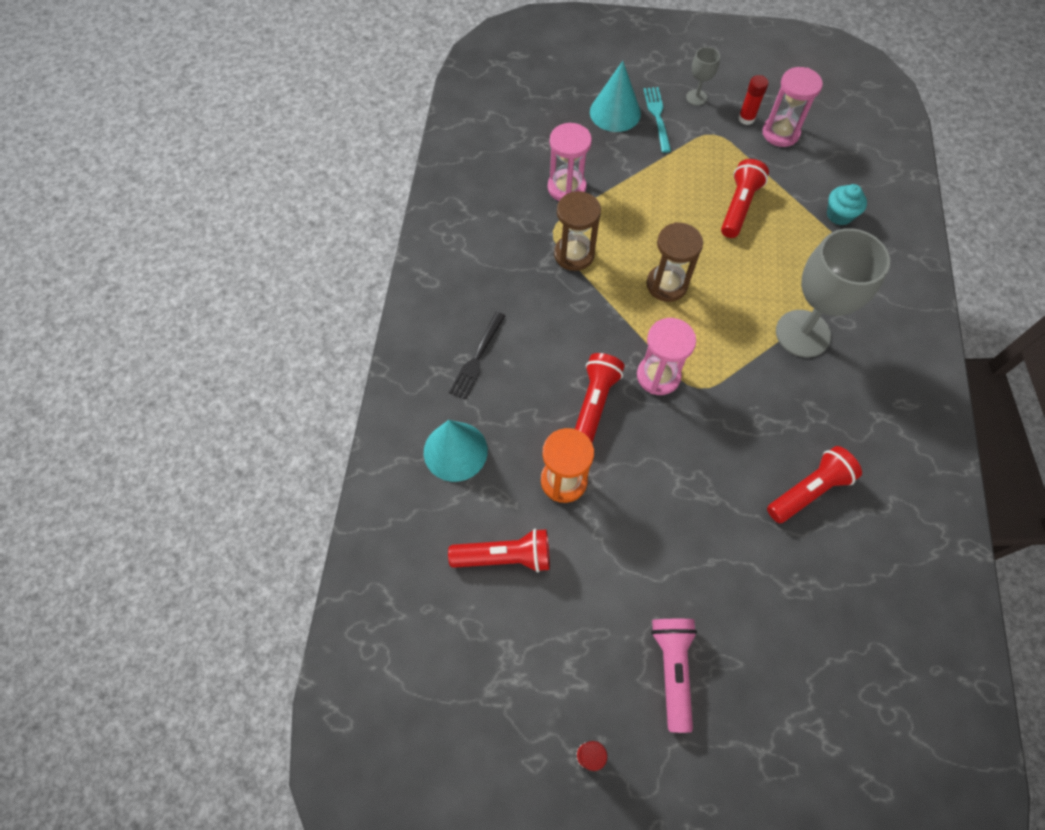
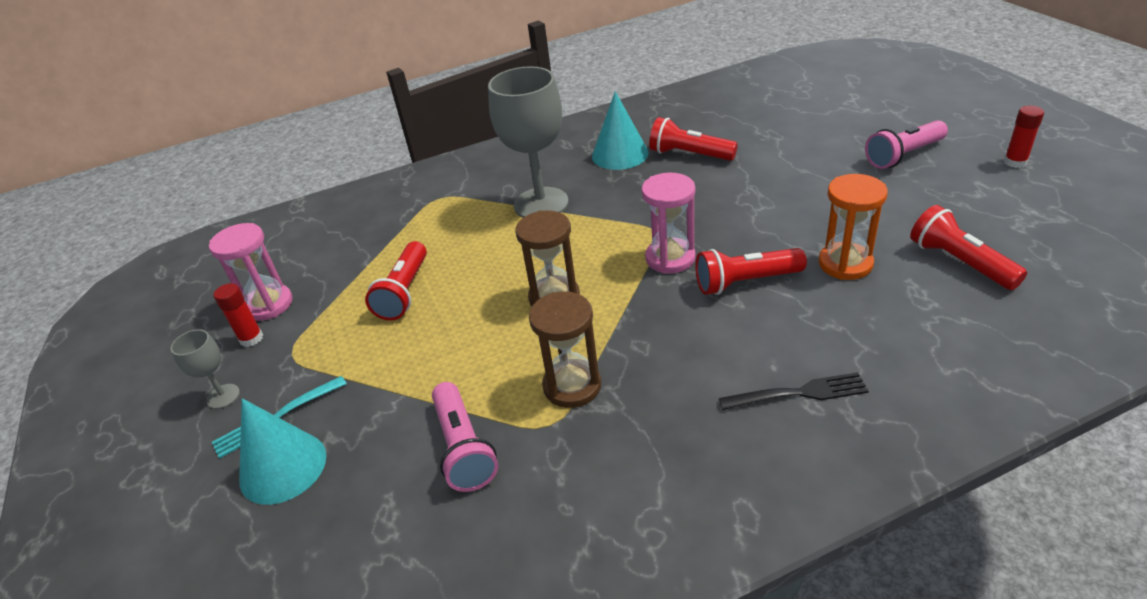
camera: 115 degrees left, 25 degrees down
(455, 451) = (920, 348): turquoise cone -> turquoise cone (620, 154)
(566, 188) = (464, 448): pink hourglass -> pink flashlight
(738, 206) = (404, 292): red flashlight -> red flashlight turned 75 degrees counterclockwise
(839, 215) = (377, 230): turquoise cupcake -> none

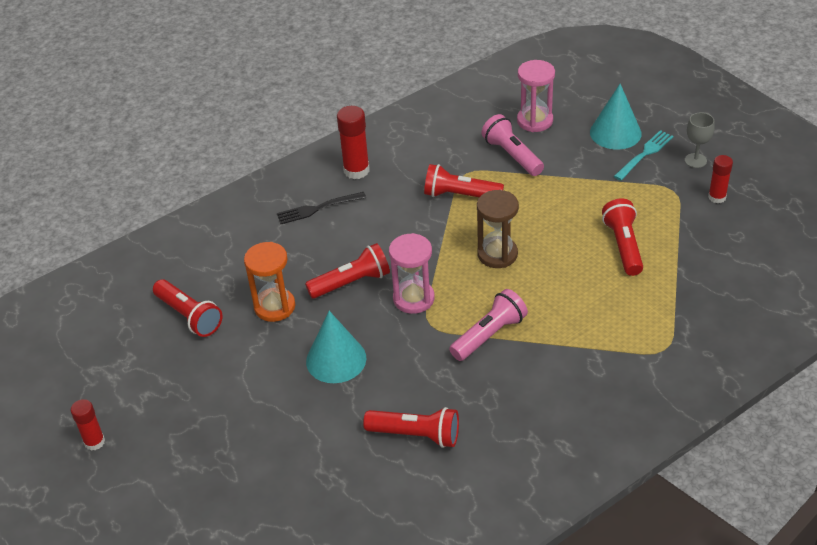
camera: 165 degrees right, 5 degrees up
(268, 305) = (732, 223): pink hourglass -> pink hourglass (535, 121)
(541, 203) = (552, 350): grey goblet -> none
(572, 386) = (460, 195): brown hourglass -> red flashlight
(620, 154) = (494, 431): turquoise cone -> turquoise cone (336, 359)
(732, 459) = (356, 170): none -> red glue stick
(903, 156) = (195, 446): pink flashlight -> pink flashlight (489, 335)

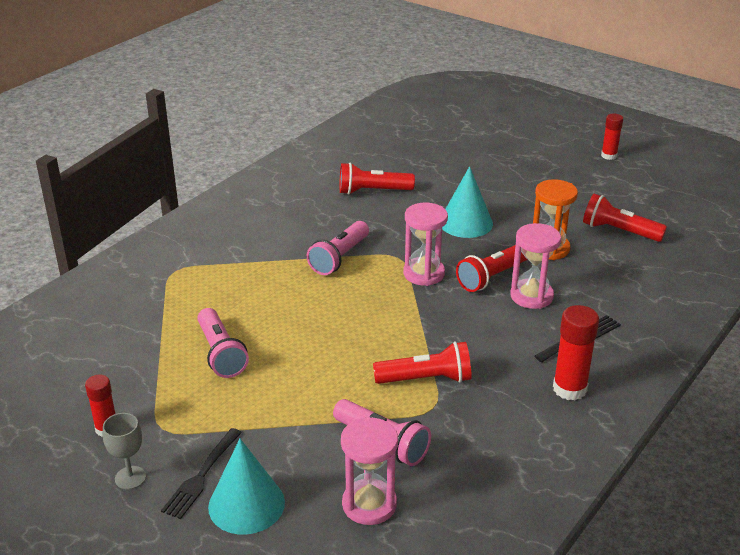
camera: 160 degrees right, 10 degrees down
(329, 255) = (531, 296): none -> pink hourglass
(497, 254) = (357, 324): brown hourglass -> none
(623, 245) = (221, 354): red flashlight -> pink flashlight
(644, 154) = (202, 475): turquoise fork -> black fork

